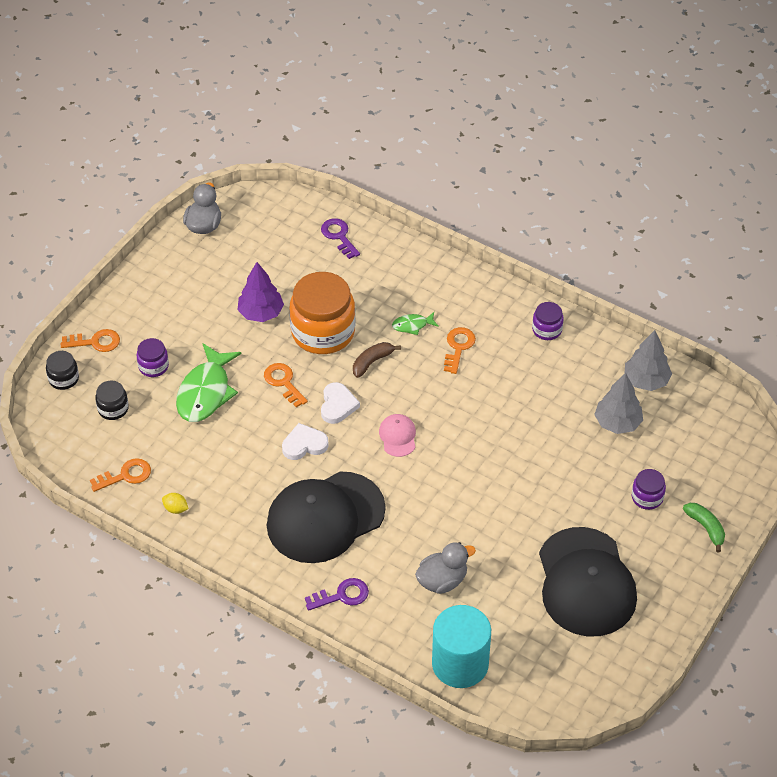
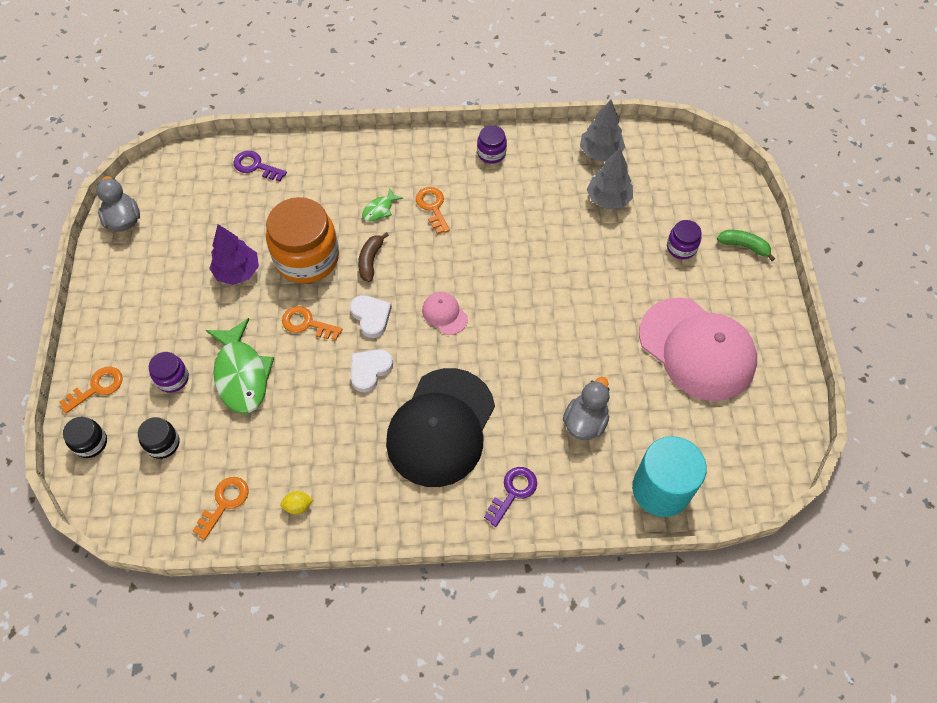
camera: 35 degrees left, 10 degrees up
(586, 582) = (697, 349): black cap -> pink cap

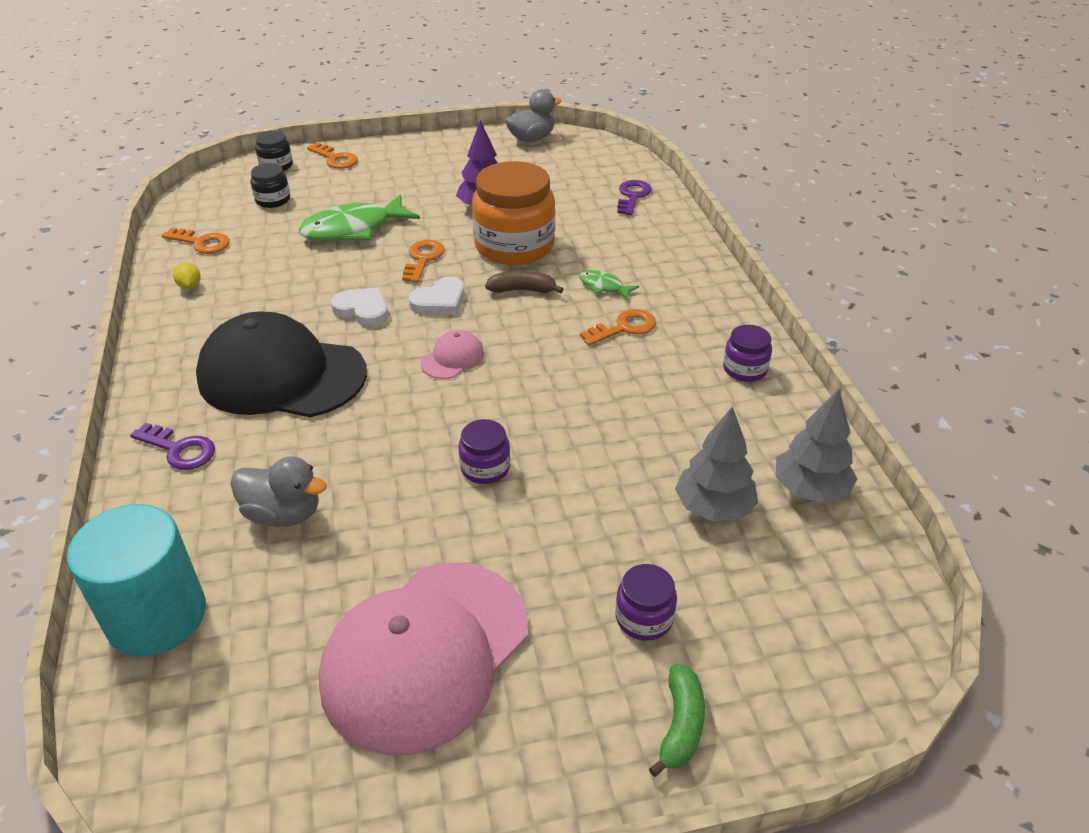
camera: 80 degrees right, 20 degrees down
(172, 378) = (347, 193): purple jar -> purple jar (485, 468)

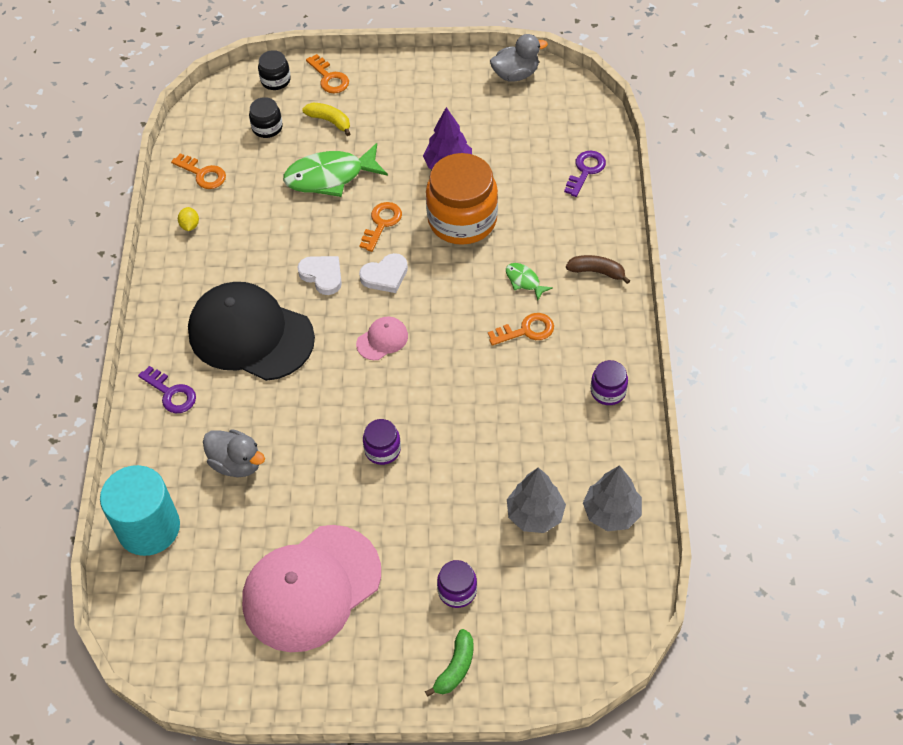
camera: 15 degrees right, 15 degrees up
(343, 189) = (330, 121): none -> yellow banana
(522, 290) = (455, 274): brown banana -> brown banana (597, 272)

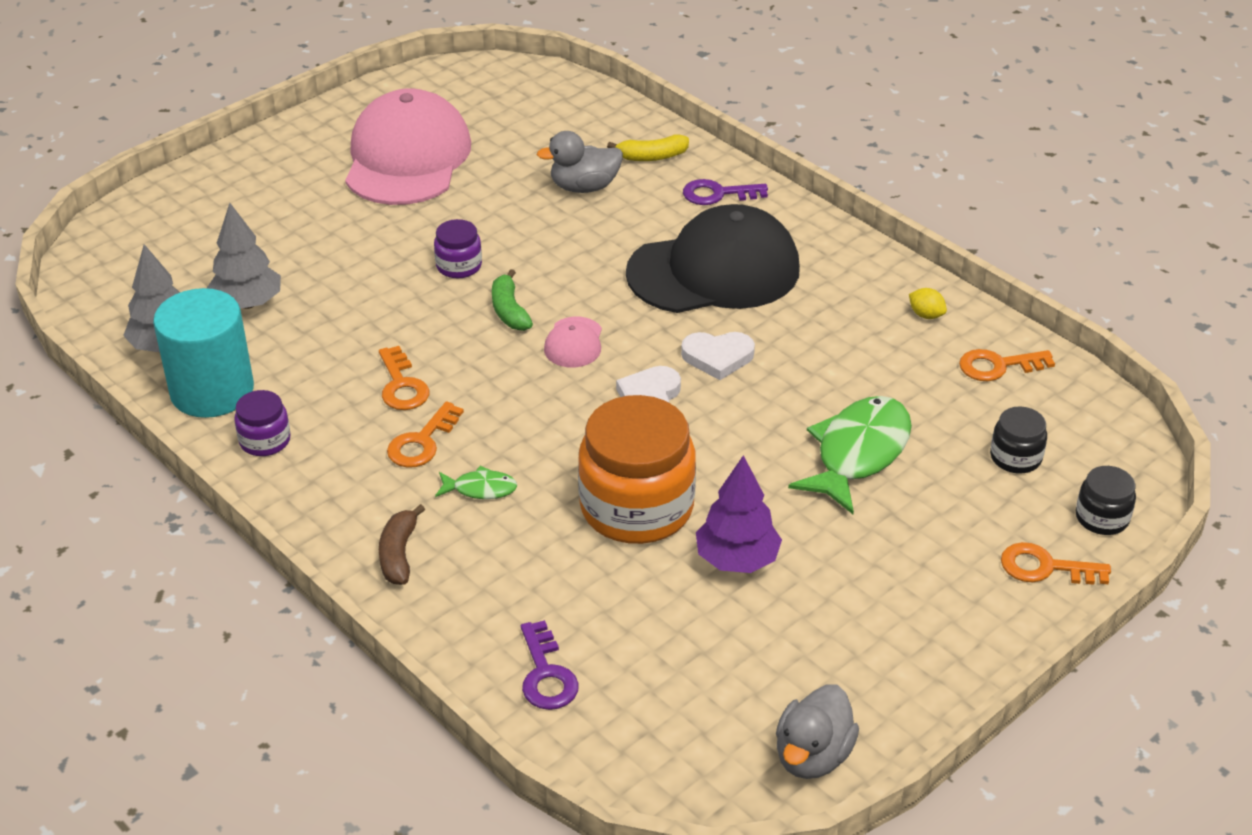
camera: 135 degrees right, 15 degrees down
(149, 528) = (598, 118): turquoise cylinder -> turquoise cylinder (212, 391)
(330, 121) = (958, 514): yellow banana -> yellow banana (652, 157)
(382, 223) = (726, 444): orange key -> orange key (402, 385)
(455, 668) = (221, 180): green banana -> green banana (509, 310)
(457, 591) = (271, 220): purple jar -> none
(597, 272) = (399, 554): brown banana -> brown banana turned 120 degrees clockwise

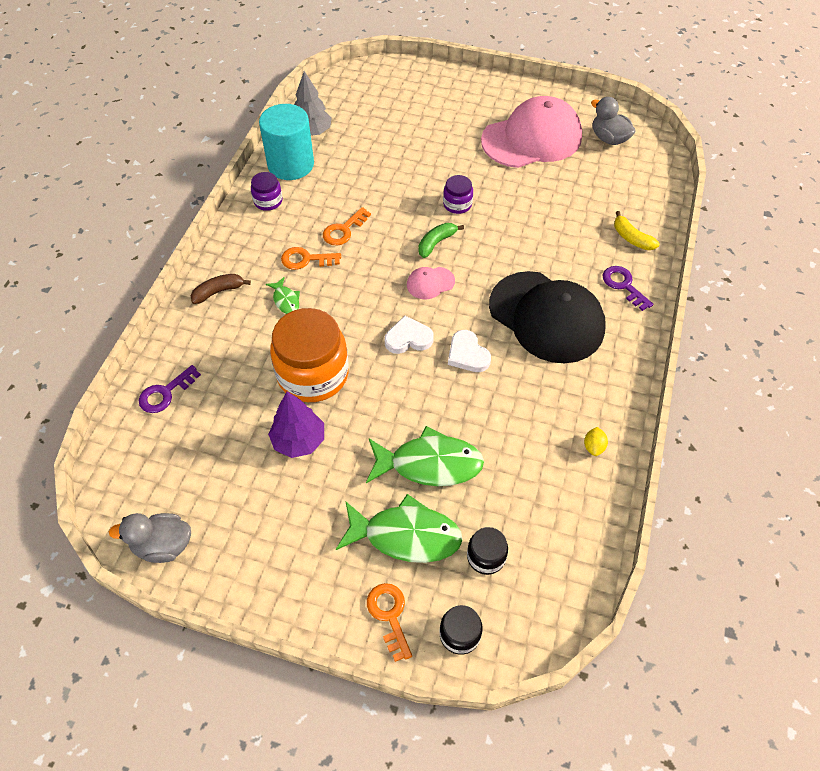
camera: 60 degrees right, 15 degrees up
(247, 303) = (364, 142): grey tree -> none
(584, 187) = (573, 222): grey duck -> grey duck (609, 138)
(946, 513) = (406, 535): none -> green fish
(998, 366) = (573, 510): orange key -> none

